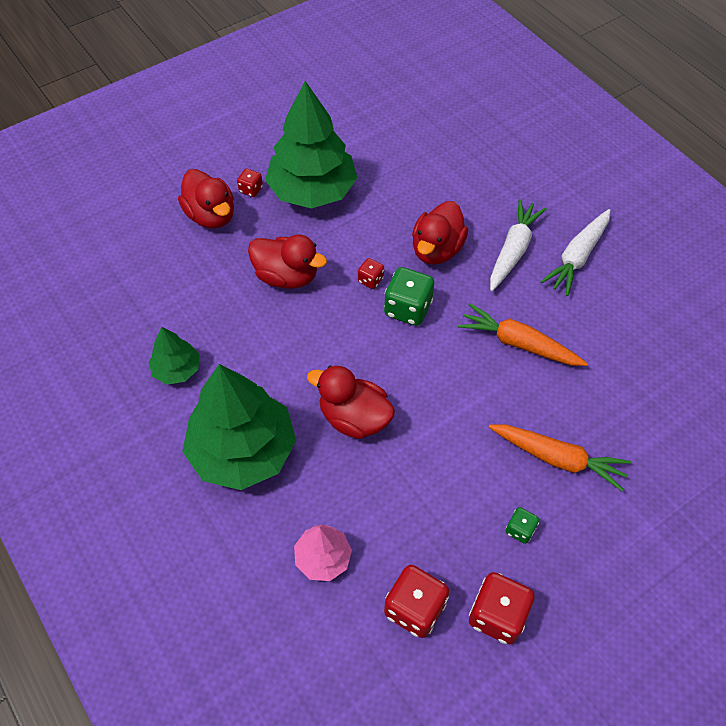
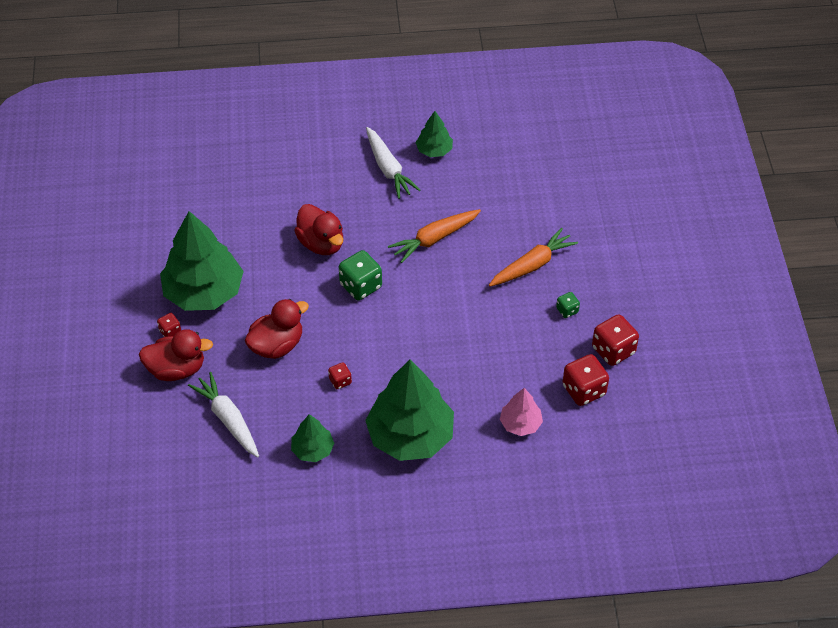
camera: 60 degrees left, 5 degrees down
(354, 418) = (428, 359): red duck -> none
(370, 280) = (319, 296): red dice -> red dice (340, 381)
(513, 250) = (355, 201): white carrot -> white carrot (228, 420)
(637, 284) = (434, 150): none -> green tree

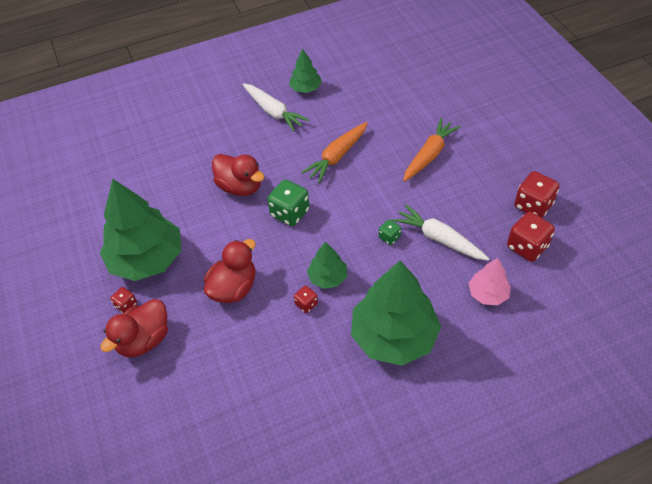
camera: 15 degrees left, 0 degrees up
(177, 369) = (144, 340): red duck -> red duck turned 150 degrees clockwise
(228, 420) = (212, 375): white carrot -> white carrot (439, 239)
(313, 449) = (307, 379): green tree -> green tree (328, 277)
(567, 310) = (477, 183): green dice -> green dice (389, 237)

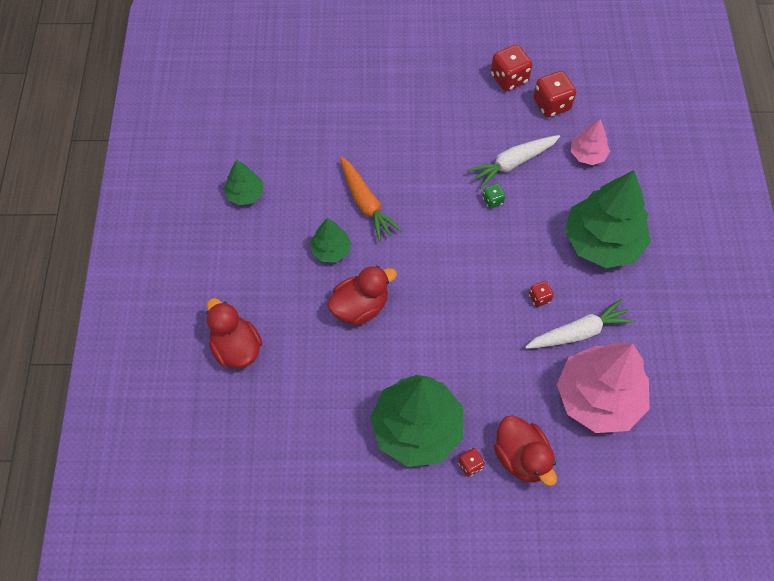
camera: 70 degrees left, 10 degrees up
(223, 382) = (598, 398): none -> pink tree
(233, 288) = (493, 355): red duck -> red duck (236, 348)
(273, 112) = (264, 238): white carrot -> white carrot (578, 332)
(290, 213) = (421, 273): green dice -> none
(328, 277) = (516, 269): green tree -> green tree (331, 250)
(429, 155) = (407, 127): orange carrot -> none

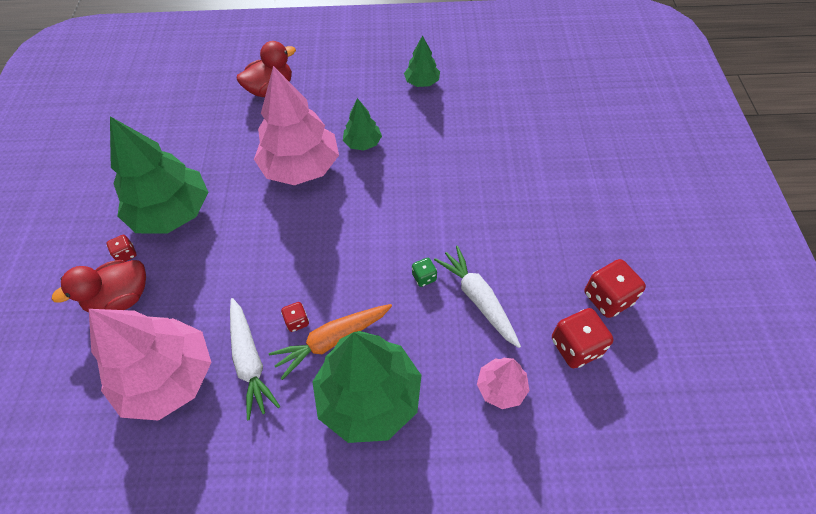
camera: 90 degrees right, 5 degrees down
(360, 307) = (301, 167): red duck -> pink tree
(366, 203) = (416, 166): orange carrot -> orange carrot (332, 340)

